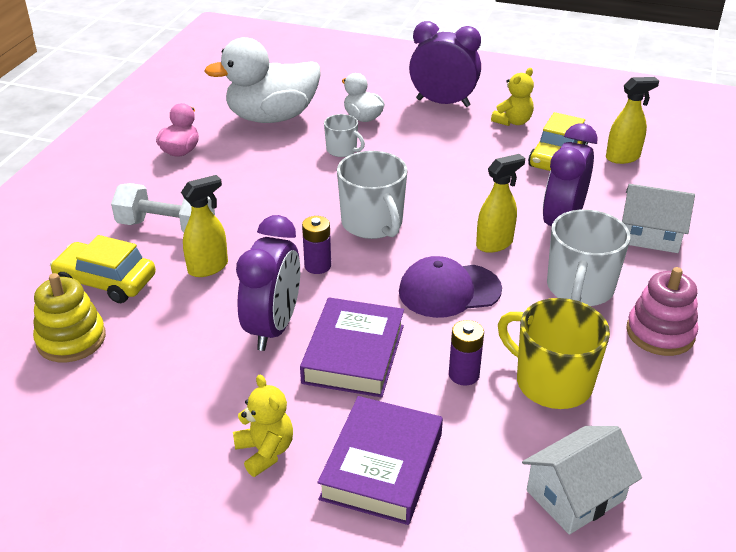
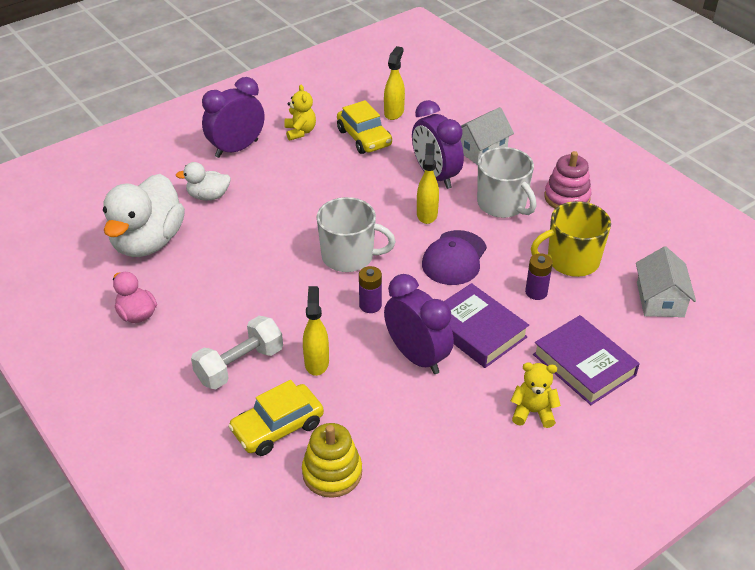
camera: 55 degrees left, 5 degrees up
(342, 150) = (240, 227): white mug -> none

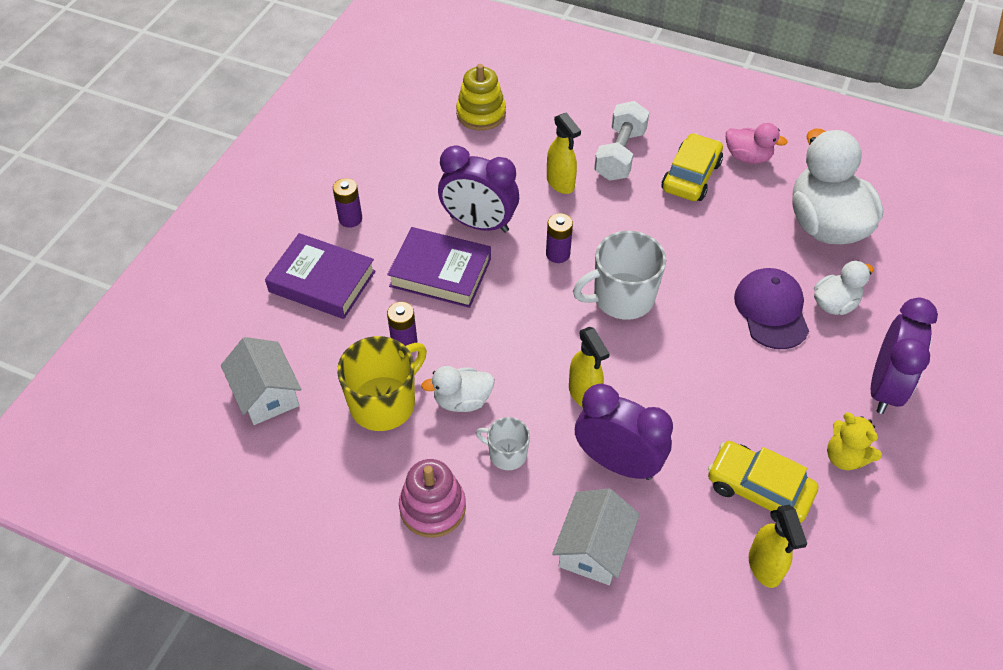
camera: 150 degrees right, 10 degrees up
(277, 427) = (546, 125): yellow car -> yellow car (691, 176)
(454, 258) = (514, 346): purple cap -> purple cap (771, 310)
(502, 204) = (507, 454): white mug -> white mug, size x0.55
(514, 241) = (462, 400): none -> white duck
(533, 412) = (350, 219): yellow teddy bear -> purple battery

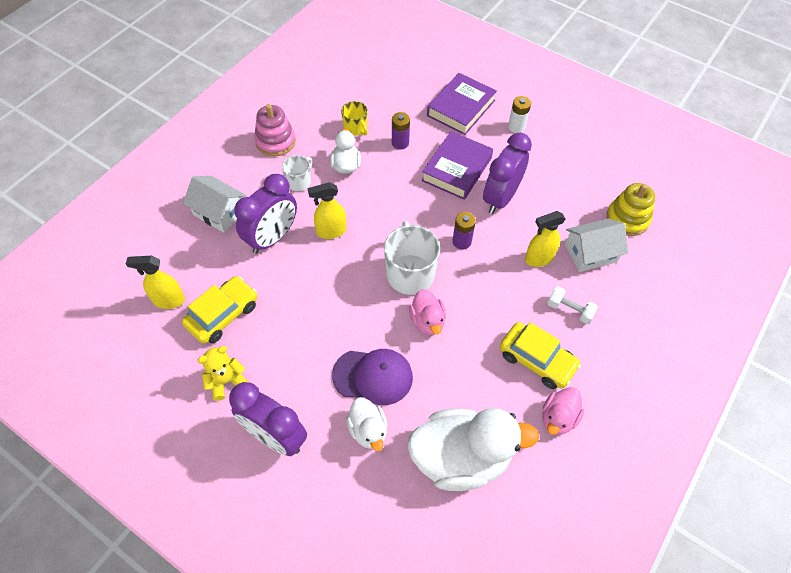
camera: 100 degrees right, 5 degrees up
(266, 394) = (378, 77): white house -> white house (590, 253)
(350, 219) = (516, 127): purple battery -> white battery
(384, 403) = (355, 128): yellow mug -> yellow mug, size x0.55
(620, 154) = (570, 310): white dumbbell -> white dumbbell, size x0.60
(681, 272) = (427, 321): none -> pink duck

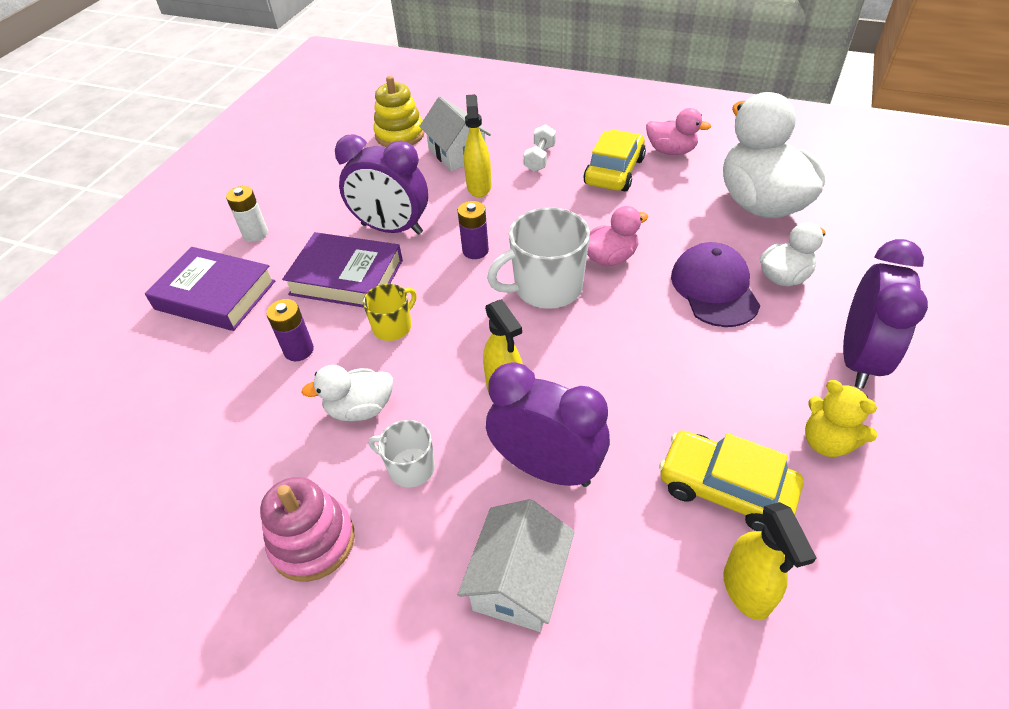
camera: 100 degrees left, 10 degrees down
(355, 128) = (267, 418): yellow mug -> yellow mug (393, 326)
(538, 259) = (479, 187): yellow spray bottle -> yellow spray bottle turned 150 degrees counterclockwise

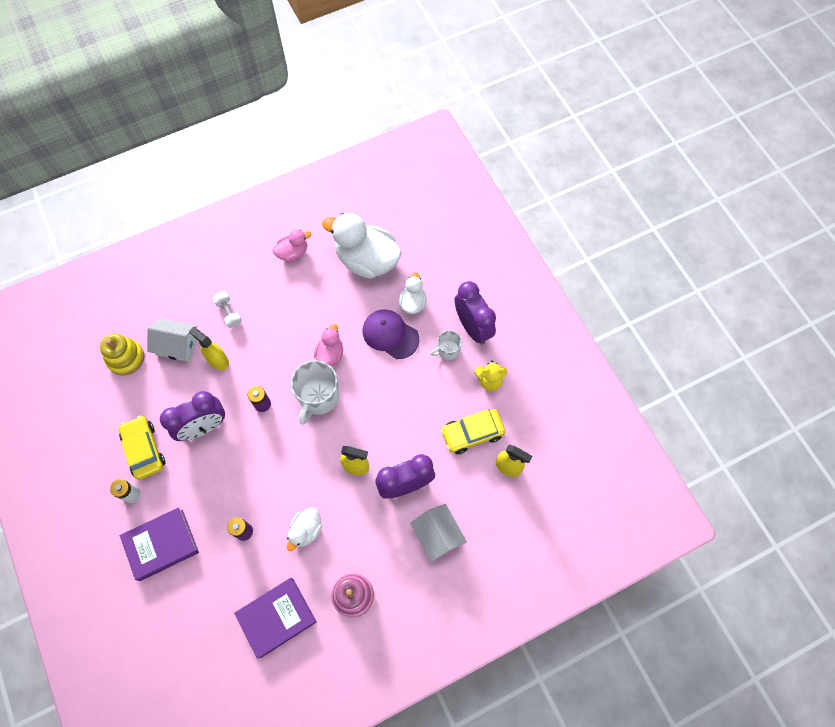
camera: 50 degrees left, 20 degrees up
(346, 277) = (216, 475): purple book -> purple book (277, 617)
(393, 326) = (272, 480): yellow mug -> none
(410, 467) = (355, 534): white mug -> white mug (448, 350)
(614, 171) = (278, 292): yellow car -> yellow car (144, 450)

